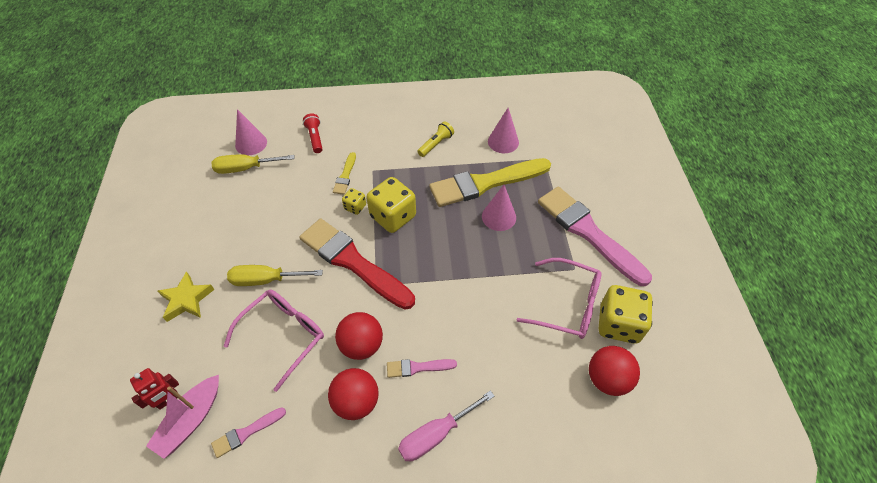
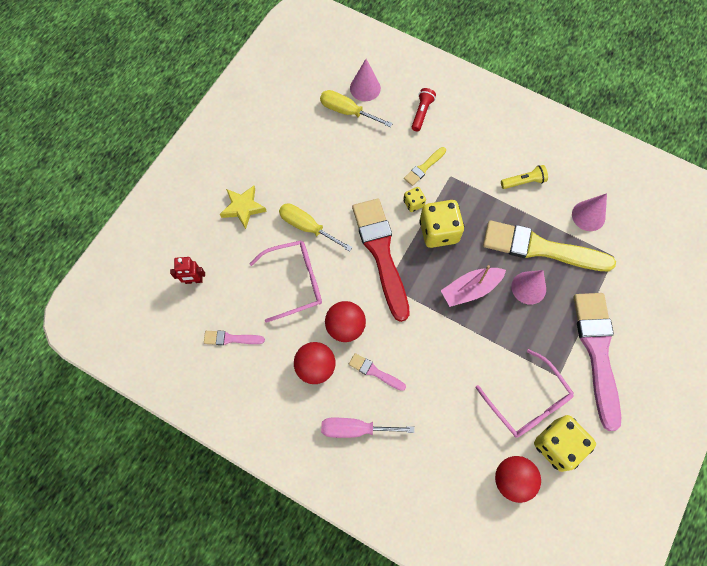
camera: 35 degrees right, 15 degrees up
(191, 420) = (201, 305): pink boat -> pink boat (470, 289)

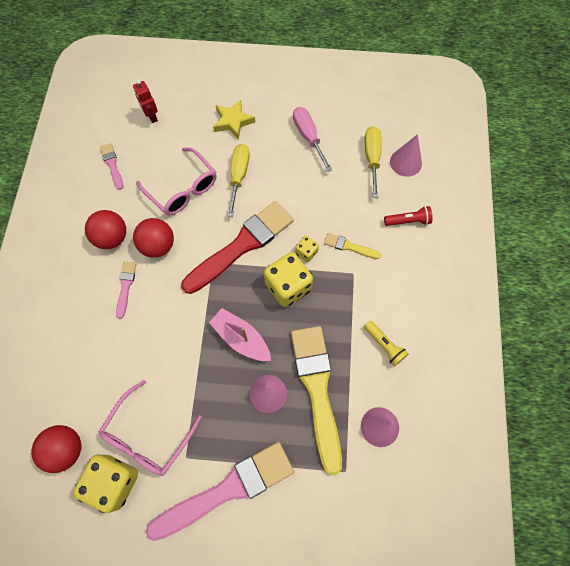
camera: 65 degrees right, 0 degrees up
(355, 429) = (68, 292): pink screwdriver -> pink screwdriver (308, 137)

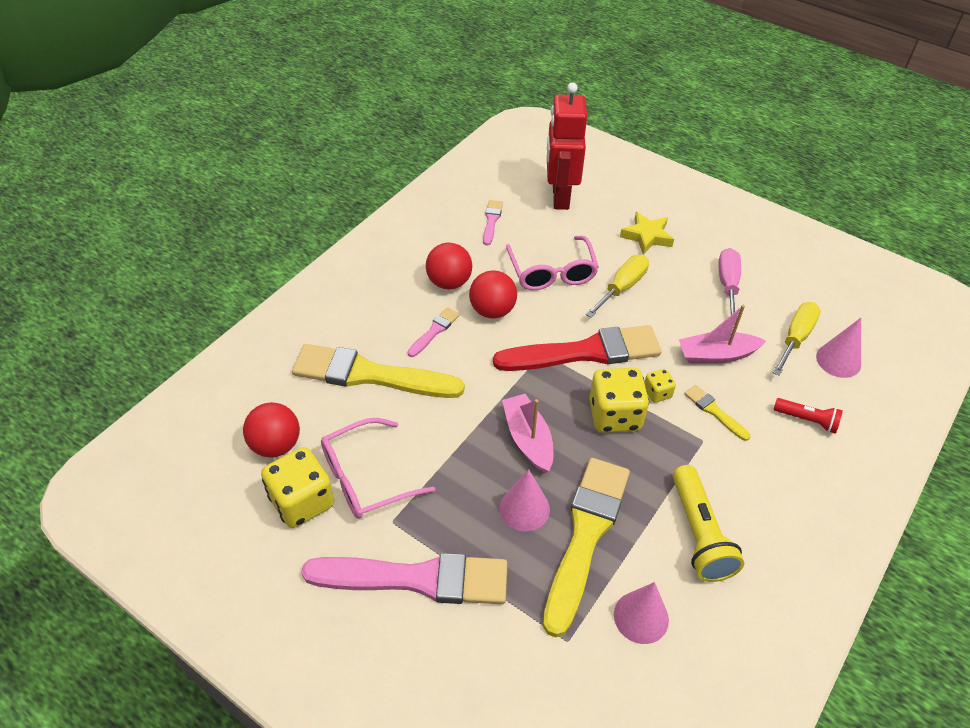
camera: 30 degrees right, 20 degrees down
(100, 350) = (370, 375): none -> yellow brush
(151, 116) = (560, 197): red robot -> red robot, size x2.12
(329, 200) = (716, 355): none -> pink boat
(384, 345) = (699, 533): yellow flashlight -> yellow flashlight, size x1.70

